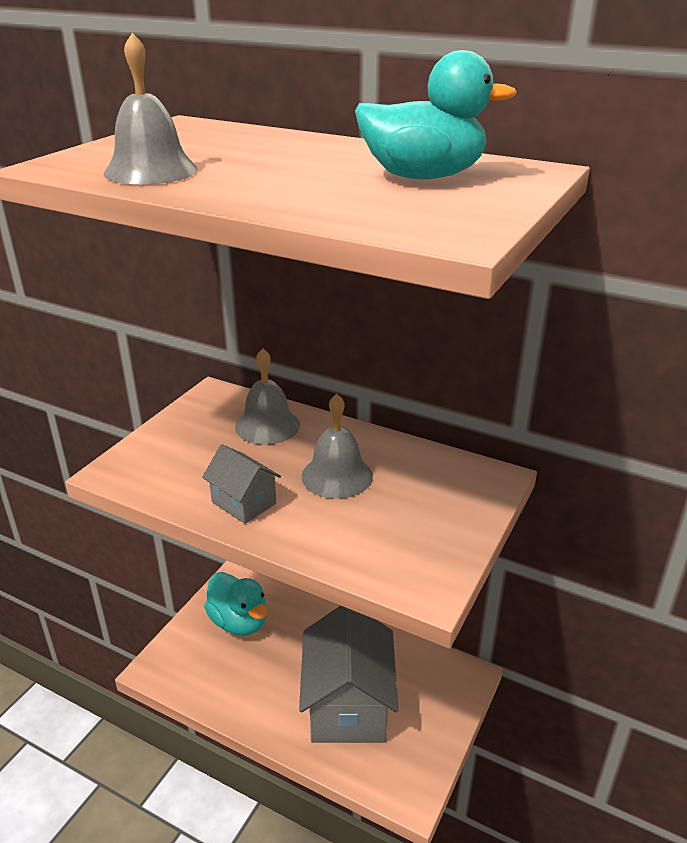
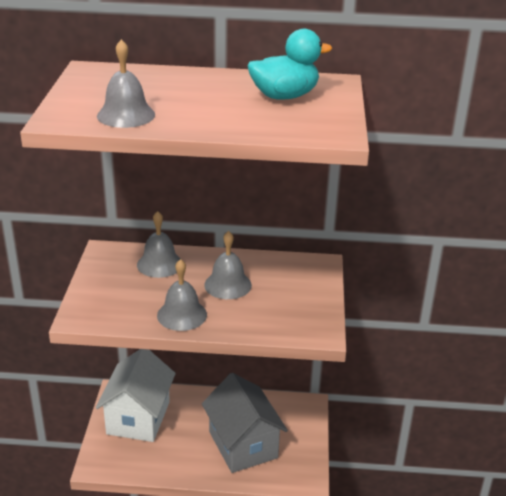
camera: 25 degrees left, 0 degrees up
(239, 622) = (138, 418): turquoise duck -> white house
(244, 503) = (182, 315): grey house -> grey bell

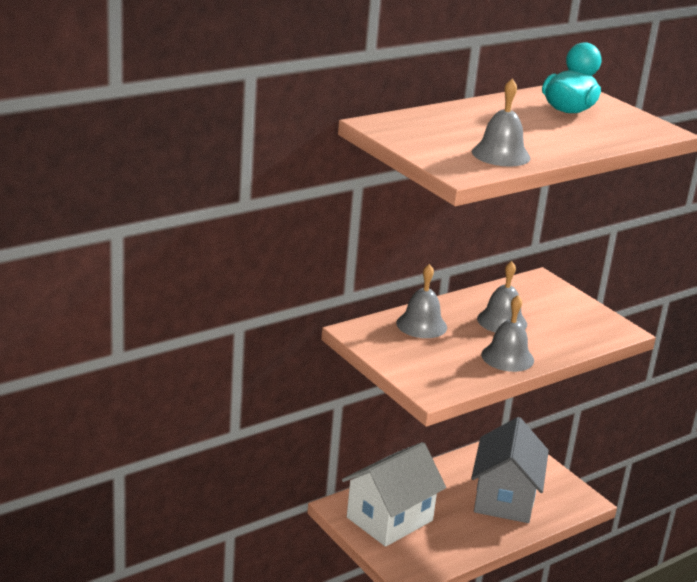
camera: 40 degrees left, 5 degrees down
(138, 418) = (389, 519): white house -> white house turned 75 degrees clockwise
(243, 445) = (504, 498): grey house -> grey house turned 75 degrees clockwise

